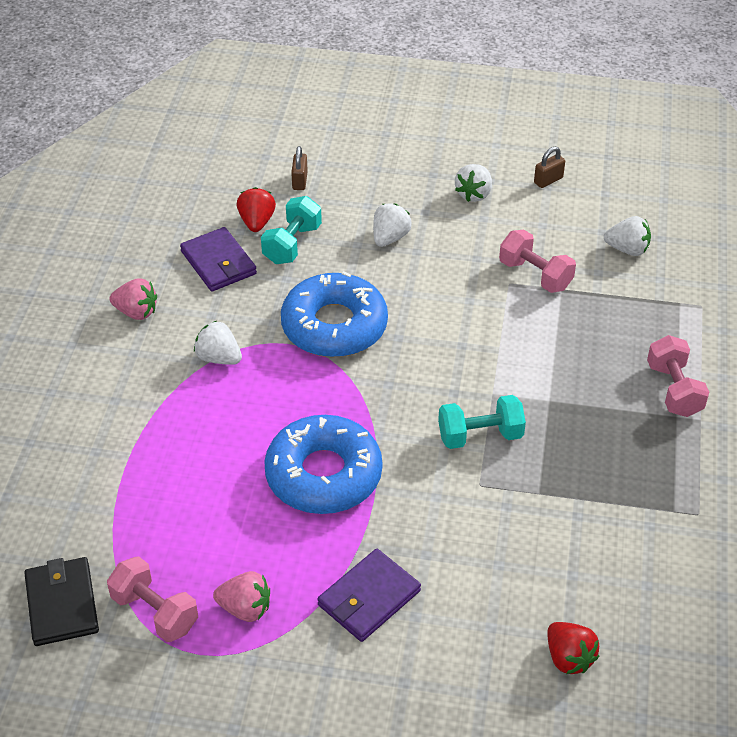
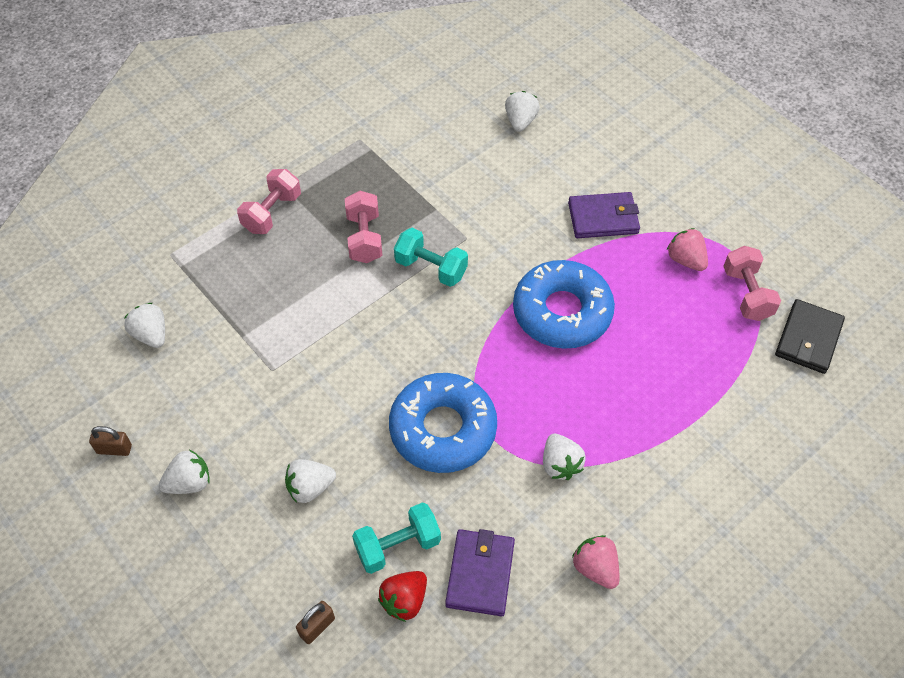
camera: 140 degrees left, 10 degrees up
(535, 275) = (244, 363): pink dumbbell -> pink dumbbell (364, 238)
(568, 658) = (520, 121): red strawberry -> white strawberry

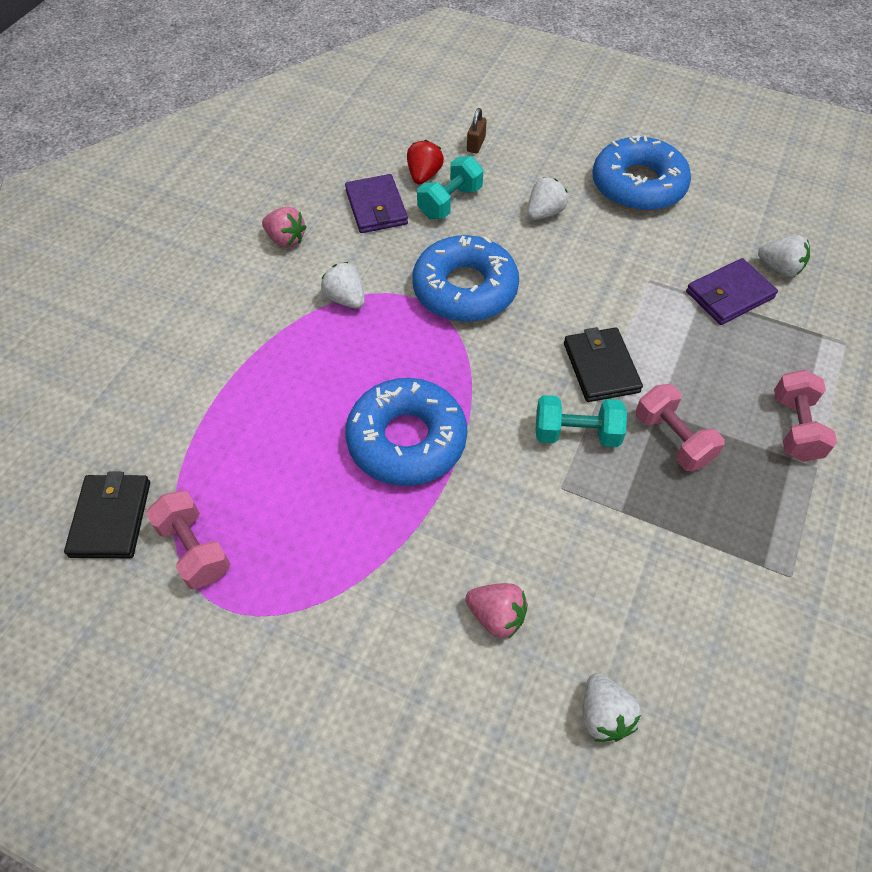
camera: 155 degrees right, 0 degrees up
(114, 449) = (715, 185): brown padlock -> none
(189, 482) = (638, 185): white strawberry -> blue donut
(375, 309) = (601, 367): none -> black wallet
(603, 218) = (410, 587): purple wallet -> purple wallet (729, 295)
(685, 260) = (283, 568): pink strawberry -> pink strawberry (496, 616)

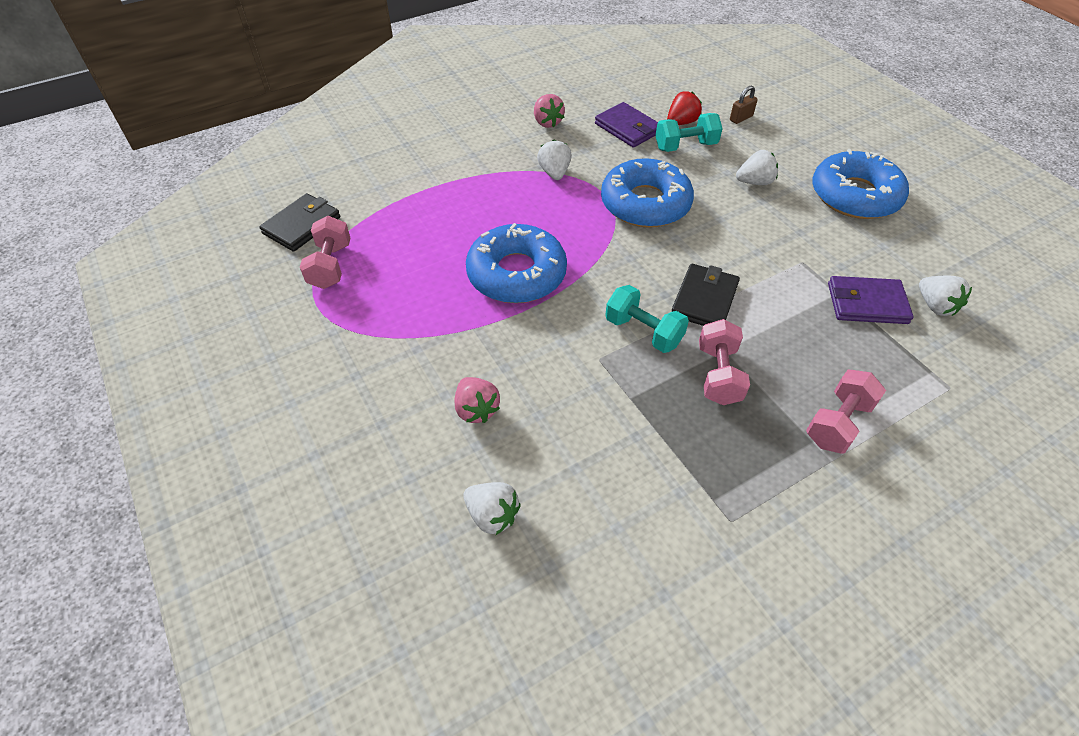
camera: 35 degrees right, 5 degrees down
(376, 207) = (627, 128): purple wallet -> purple wallet turned 60 degrees counterclockwise
(604, 715) = (492, 515): white strawberry -> white strawberry turned 75 degrees counterclockwise

